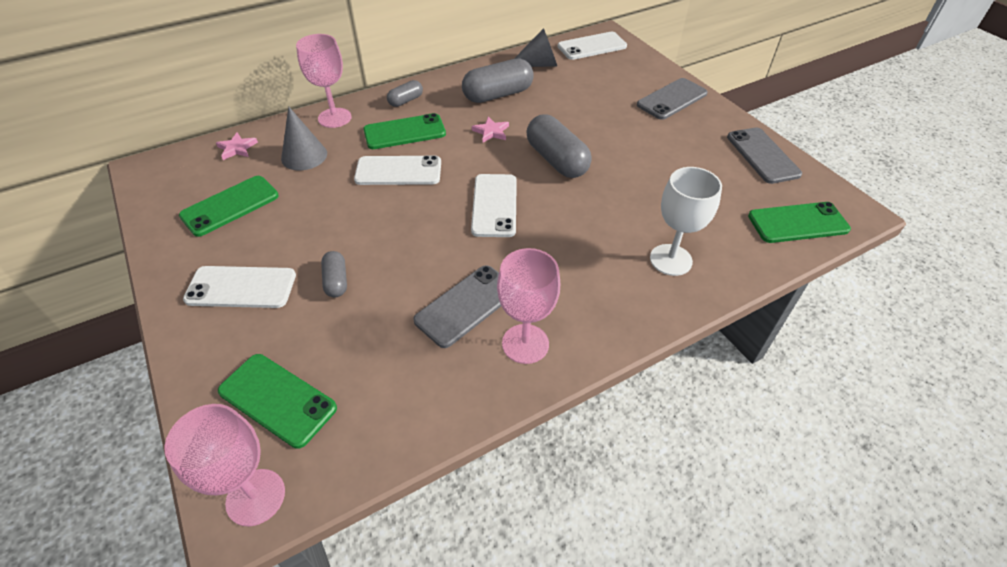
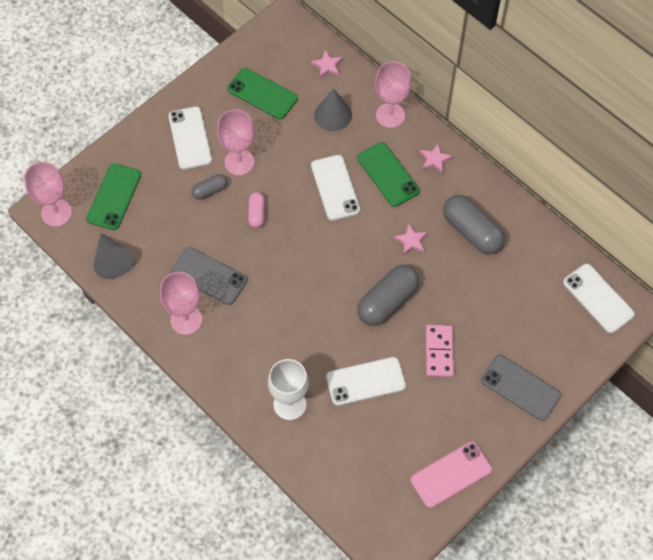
camera: 75 degrees right, 15 degrees up
(312, 244) = (239, 162): none -> pink goblet
(396, 242) = (256, 214): none -> pink capsule
(406, 101) = (435, 159): grey capsule -> pink star
(494, 205) = (315, 268): white phone -> white phone (365, 381)
(538, 64) = (540, 254): grey cone -> grey cone (112, 261)
(624, 138) = (439, 352): none -> pink domino
(762, 155) = (451, 474): grey phone -> pink phone
(798, 223) = (362, 502): green phone -> none

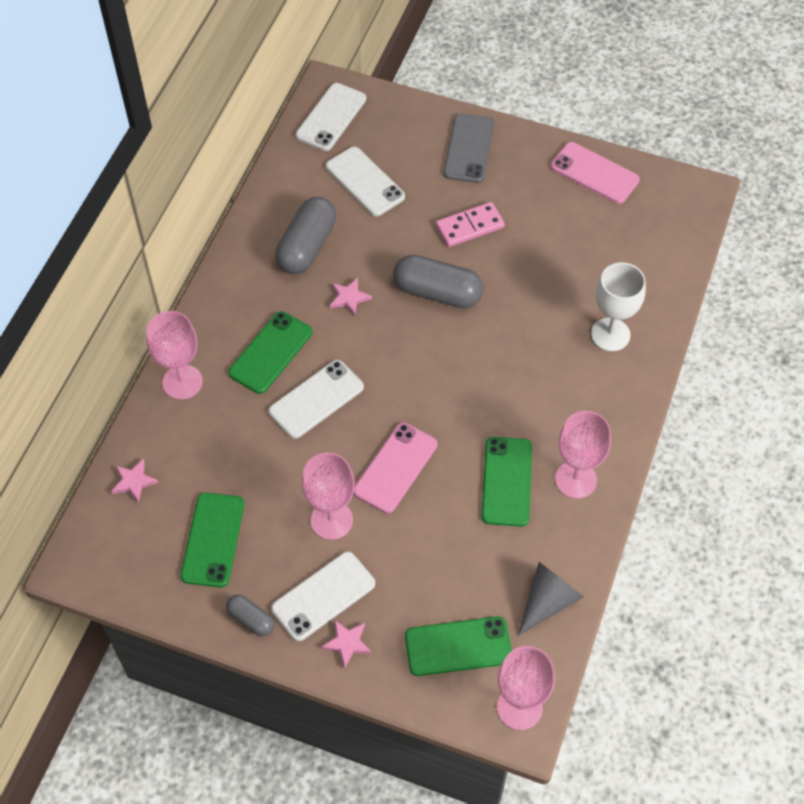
camera: 115 degrees left, 5 degrees down
(209, 276) = (507, 481): grey phone -> green phone
(210, 190) = (390, 535): grey capsule -> grey capsule (251, 619)
(256, 214) = (395, 468): pink capsule -> pink phone
(333, 115) = (210, 444): grey cone -> none
(365, 381) = (542, 277): white phone -> white phone (365, 182)
(435, 159) = (226, 314): pink star -> pink star (347, 643)

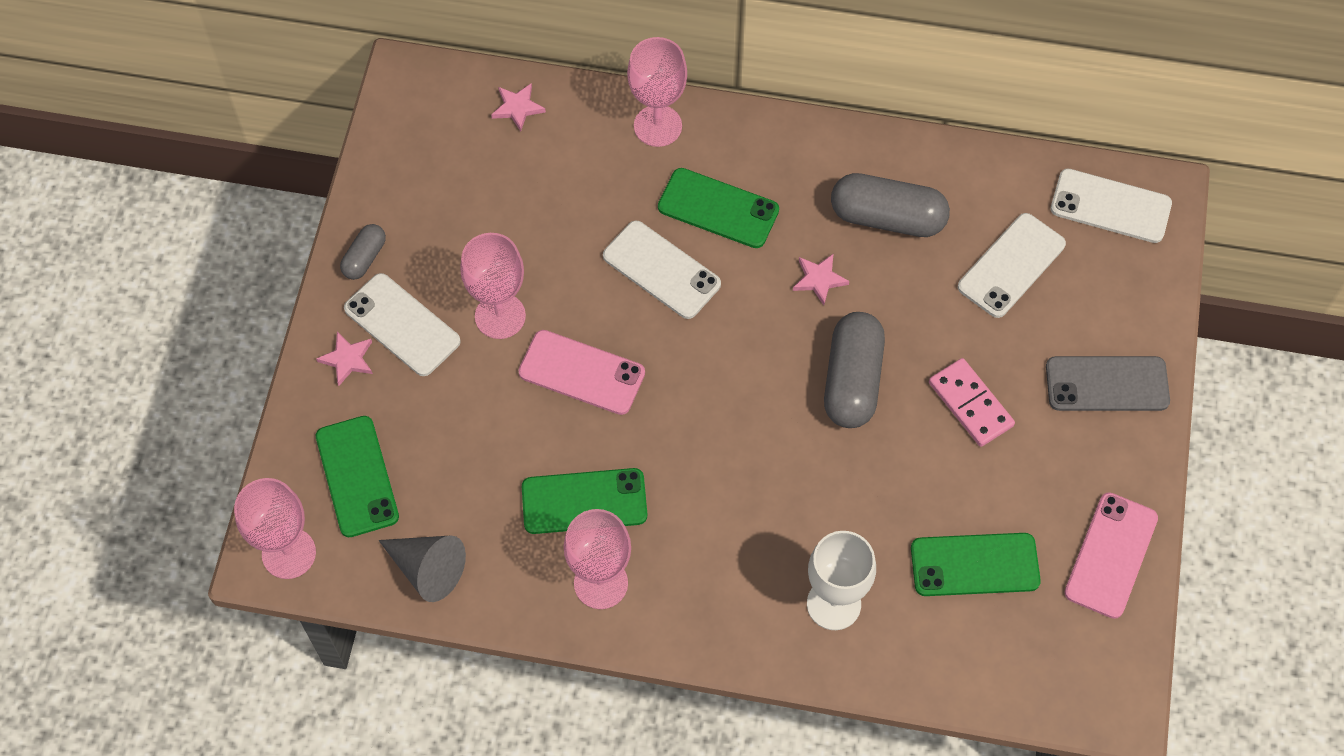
camera: 80 degrees right, 5 degrees up
(213, 540) = (456, 200): green phone -> green phone (974, 565)

